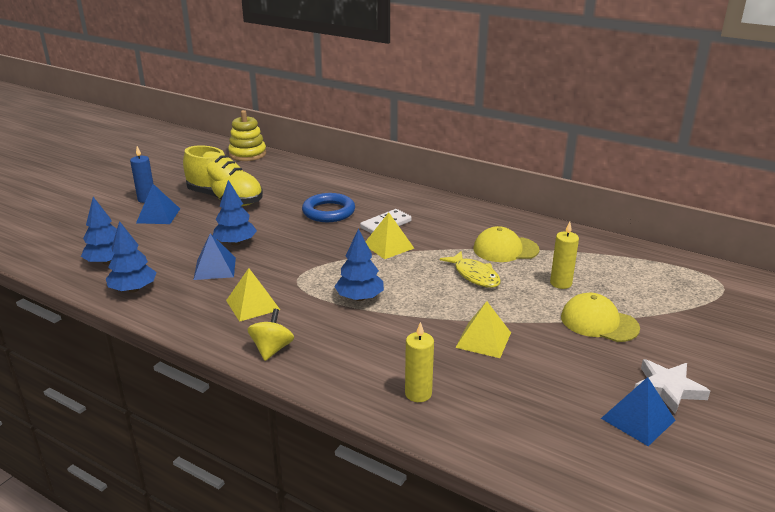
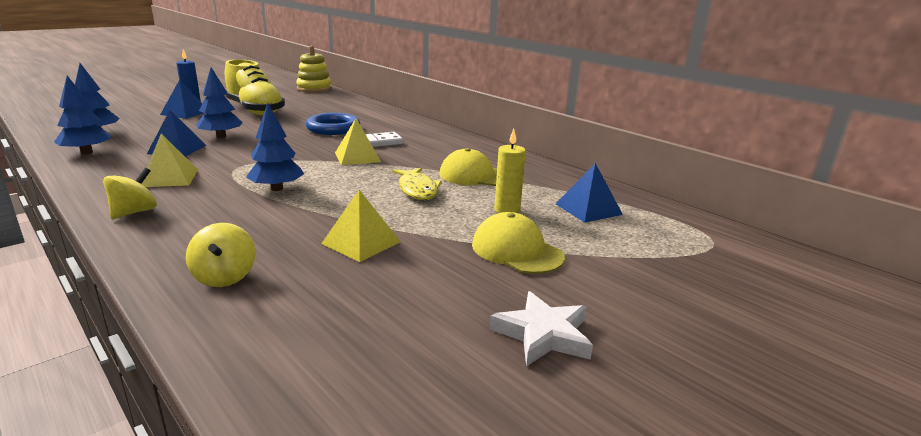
camera: 15 degrees right, 5 degrees down
(418, 394) = (224, 277): yellow candle -> yellow spinning top
(637, 419) = (466, 360): blue pyramid -> blue pyramid (588, 209)

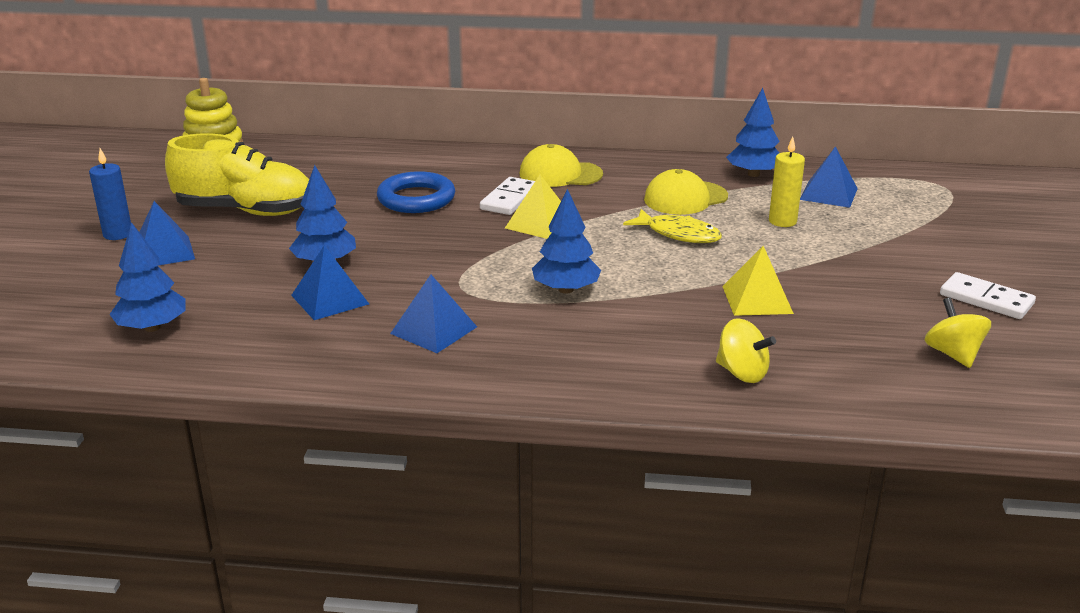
camera: 40 degrees left, 5 degrees up
(86, 152) = (236, 352): blue tree -> blue tree (753, 174)
(134, 212) = (516, 373): yellow spinning top -> yellow spinning top (953, 354)
(169, 178) = (434, 330): yellow pyramid -> blue pyramid
(517, 250) = (860, 252): yellow cap -> yellow cap (560, 174)
(543, 334) = (986, 299): white star -> white domino

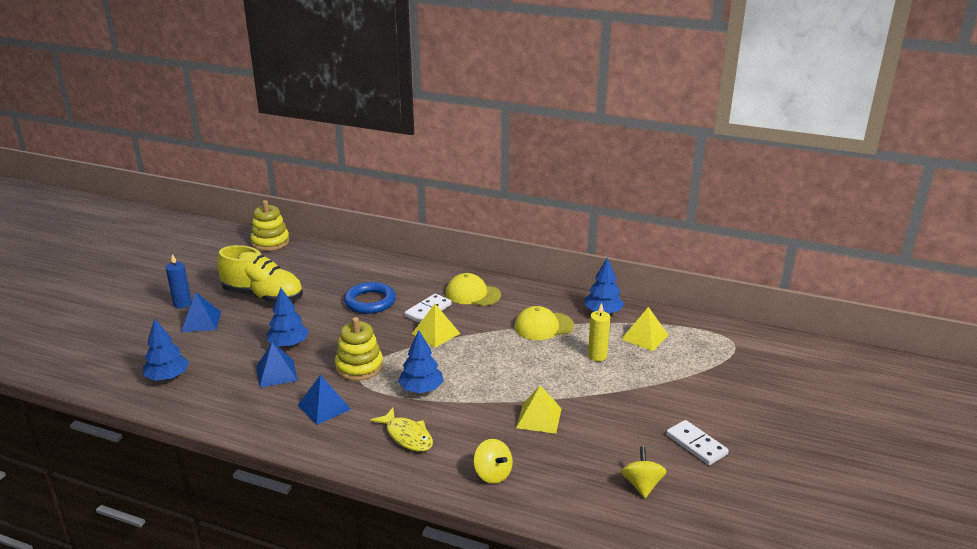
camera: 15 degrees right, 0 degrees up
(454, 275) = (359, 367): none -> yellow stacking toy
(678, 234) = (520, 356): yellow fish -> yellow fish (407, 436)
(828, 194) = (645, 337): blue pyramid -> yellow pyramid

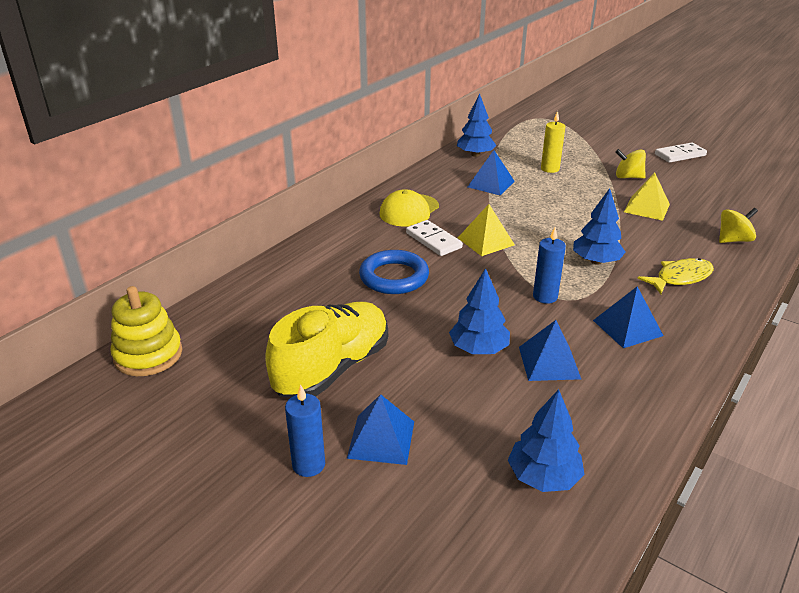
camera: 75 degrees left, 5 degrees up
(359, 367) = (545, 297): yellow stacking toy -> blue candle
(543, 326) = (491, 184): yellow cap -> blue pyramid
(642, 485) = (734, 182): yellow spinning top -> yellow spinning top (628, 177)
(645, 337) = (523, 146): yellow pyramid -> none

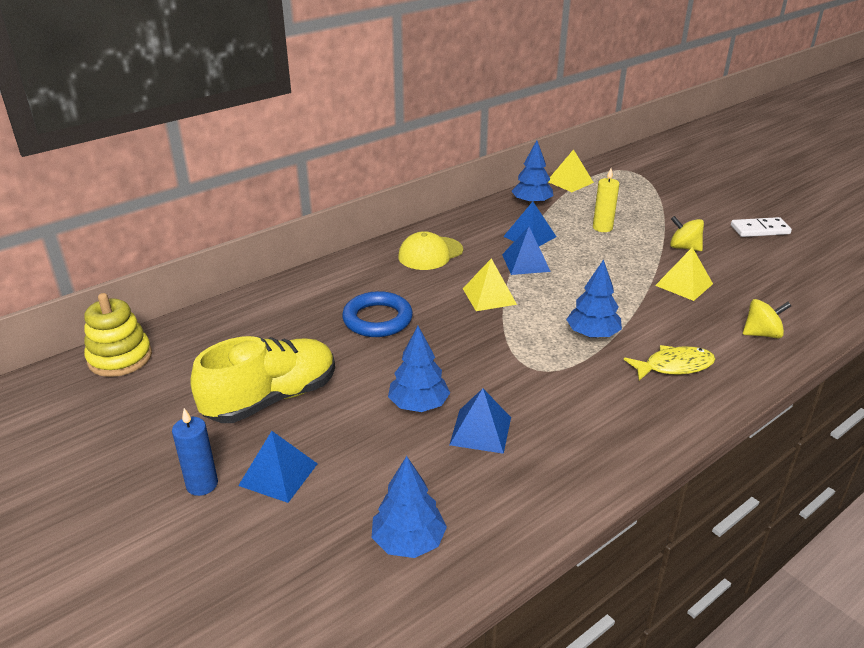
camera: 15 degrees right, 0 degrees up
(433, 240) = (437, 288): white domino -> none
(498, 133) = (569, 182): none -> yellow pyramid
(545, 297) = (516, 363): blue candle -> none
(627, 328) = (583, 409): blue pyramid -> blue pyramid (526, 262)

